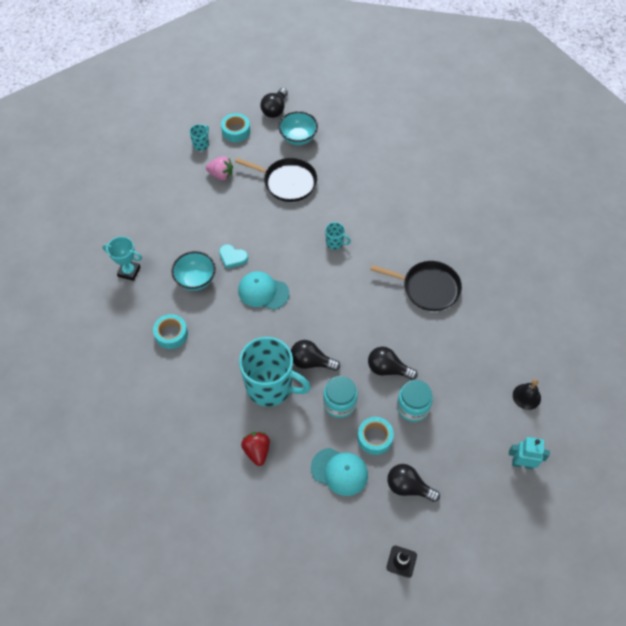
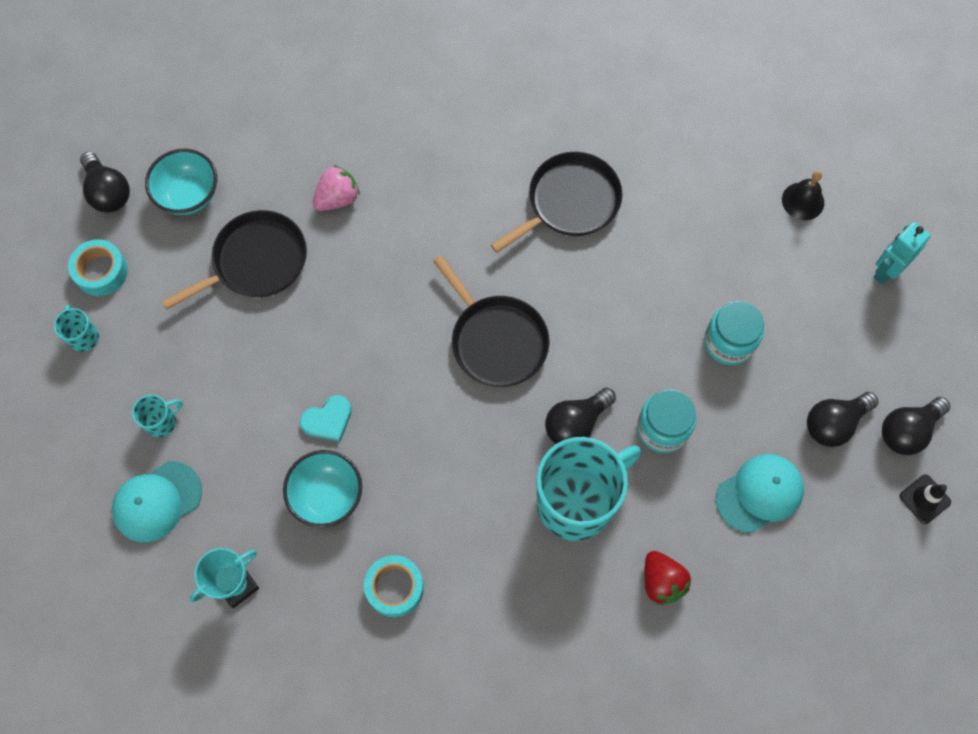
camera: 55 degrees left, 10 degrees up
(221, 175) = (166, 344): pink strawberry -> pink strawberry (337, 198)
(257, 451) = (661, 581): red strawberry -> red strawberry turned 135 degrees counterclockwise
(263, 292) = (418, 415): turquoise cap -> turquoise cap (157, 501)
(327, 301) = (496, 340): none -> black pan
(335, 243) = (410, 268): turquoise mug -> turquoise mug (162, 422)
(374, 438) = (741, 418): turquoise tape -> none
(388, 369) = (654, 334): black light bulb -> black light bulb (907, 431)

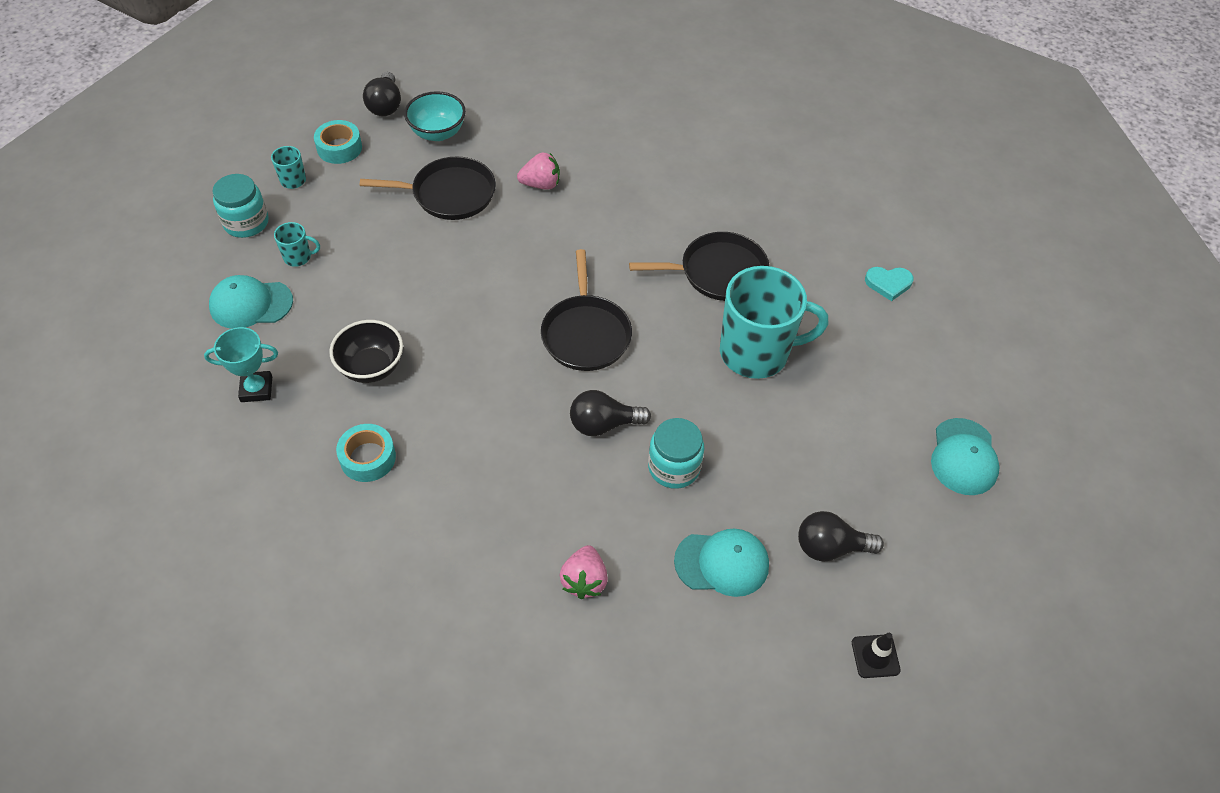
camera: 30 degrees right, 15 degrees down
(327, 496) = (371, 367): turquoise bowl -> black bowl
(328, 420) = (415, 318): turquoise heart -> turquoise heart (888, 283)
(577, 501) = (560, 480): turquoise mug -> turquoise mug (756, 353)
(661, 581) = (584, 580): red strawberry -> pink strawberry
(729, 342) = (779, 435): turquoise jar -> turquoise jar (246, 222)
(803, 201) = (922, 368): black bell -> none
(886, 271) = (963, 457): turquoise robot -> turquoise cap
(907, 431) = (897, 591): black light bulb -> none

